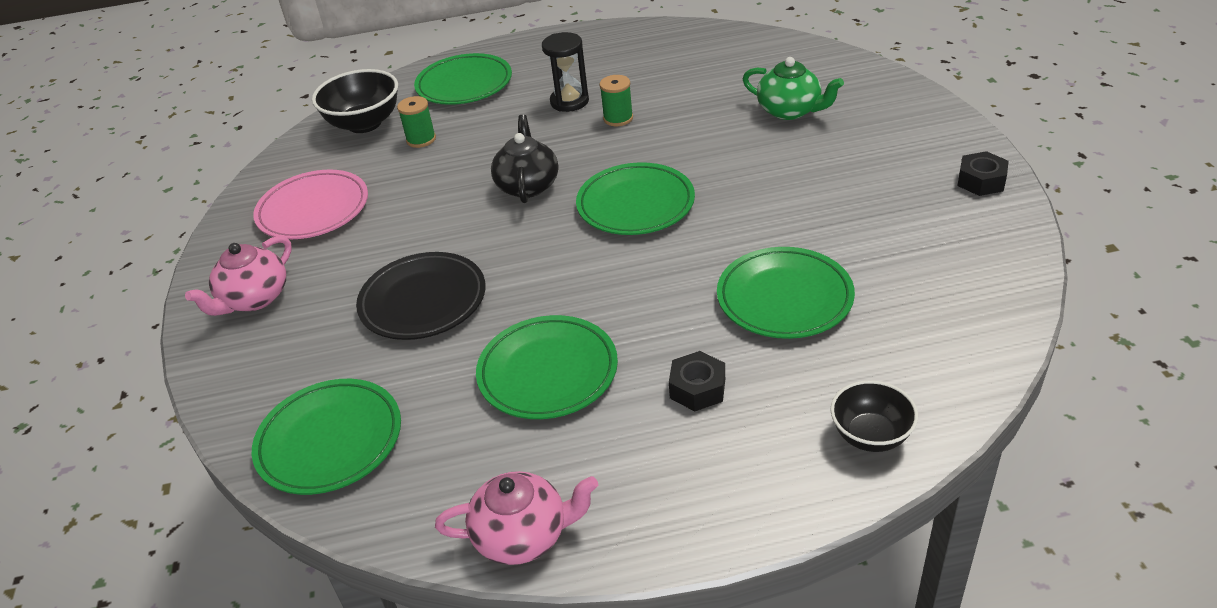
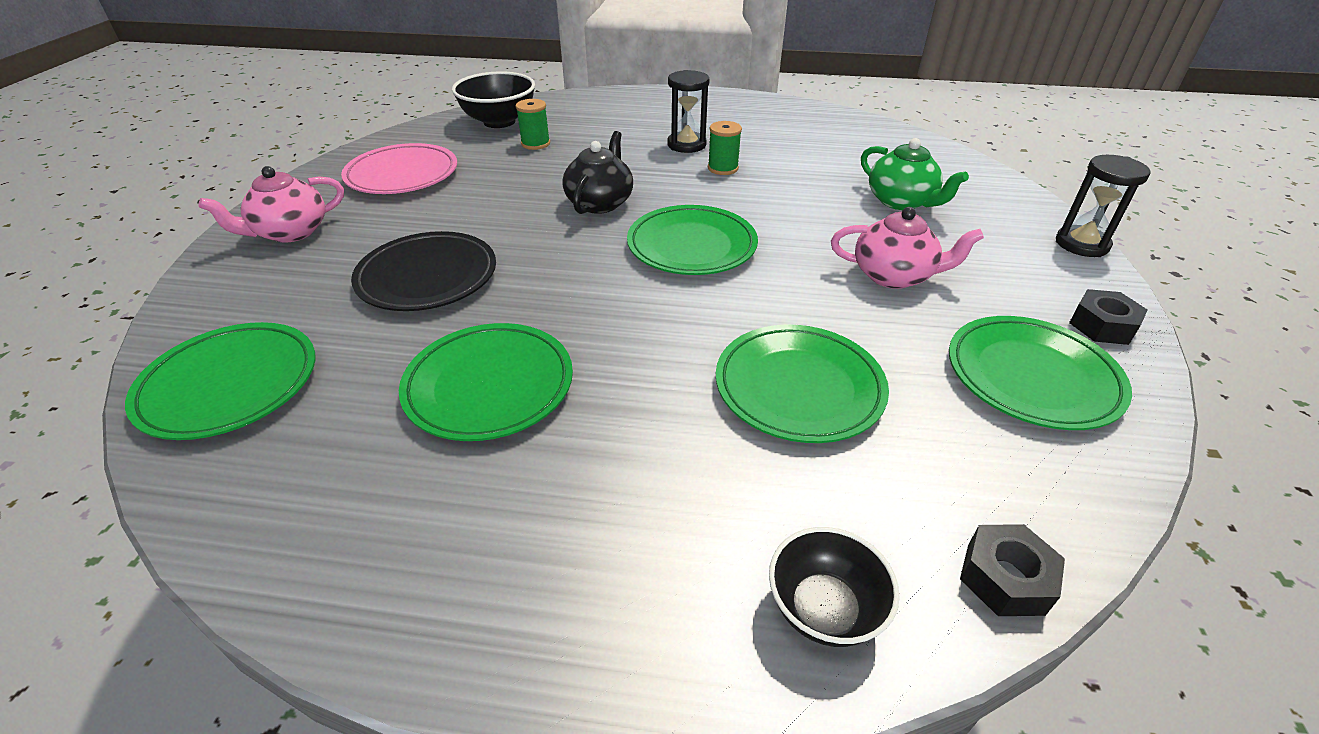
camera: 15 degrees right, 0 degrees up
(464, 84) = (604, 112): green plate -> green plate (1032, 377)
(523, 536) = (317, 576): pink teapot -> pink teapot (894, 276)
(697, 388) = (637, 461): black nut -> black nut (1005, 578)
(946, 112) = (1081, 244): none -> black hourglass

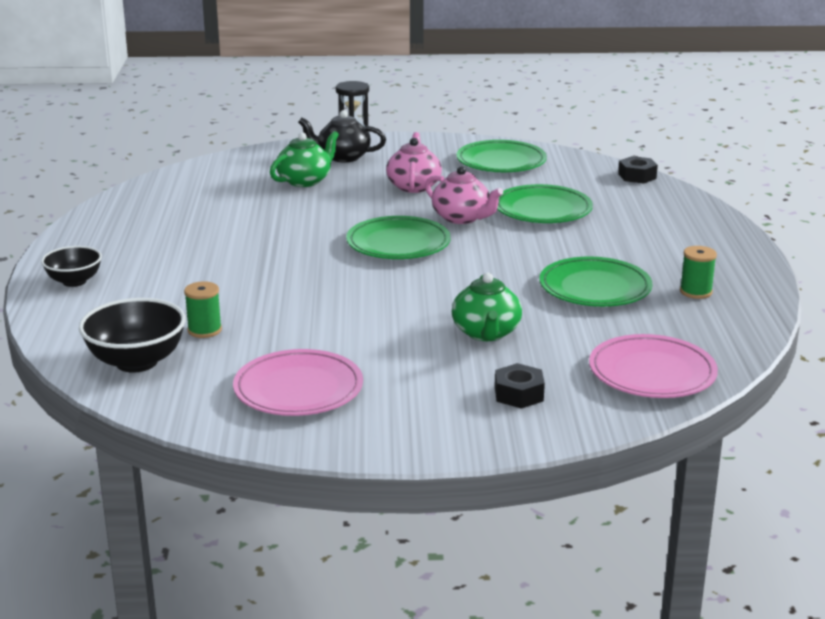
camera: 100 degrees left, 15 degrees down
(230, 385) = (652, 373): green plate -> pink plate
(290, 232) = (442, 417): pink teapot -> pink teapot (462, 218)
(427, 277) = (486, 333): black plate -> green teapot
(600, 203) = (336, 283): black teapot -> black teapot (342, 157)
(686, 145) = (202, 257): black hourglass -> none
(723, 168) = (255, 240): green spool -> green spool (695, 292)
(824, 609) = (677, 205): black bowl -> black bowl (74, 281)
(1102, 326) = (445, 144): black nut -> black nut (519, 394)

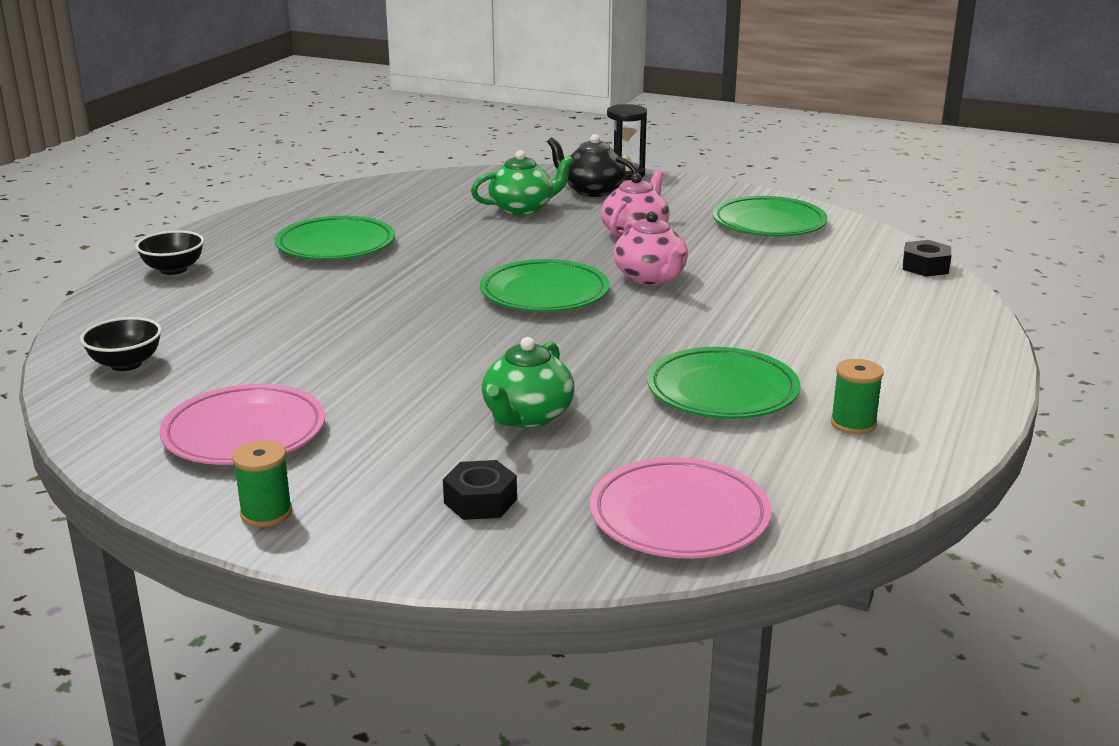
camera: 25 degrees right, 0 degrees up
(136, 362) = (126, 364): black bowl -> black bowl, size x0.64
(204, 330) = (231, 345): green spool -> green spool (266, 513)
(542, 210) = (759, 286): green plate -> green plate (335, 245)

